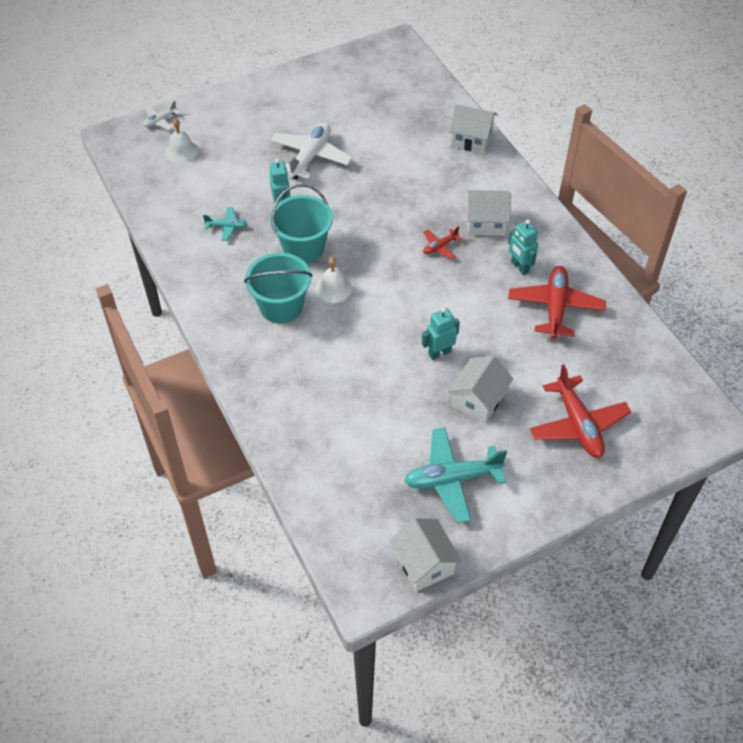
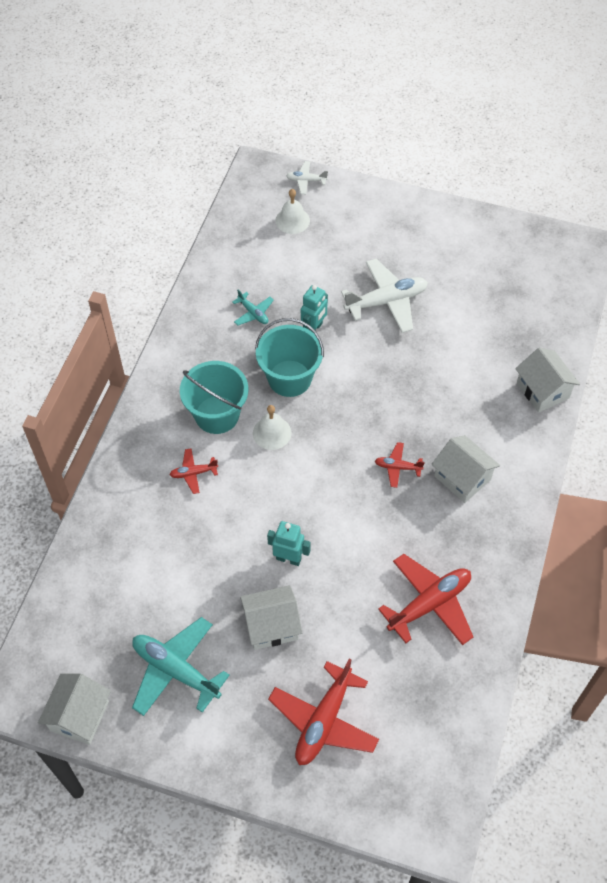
camera: 45 degrees right, 5 degrees up
(311, 354) = (193, 473): none -> red plane
(519, 267) = (443, 542): turquoise robot -> none

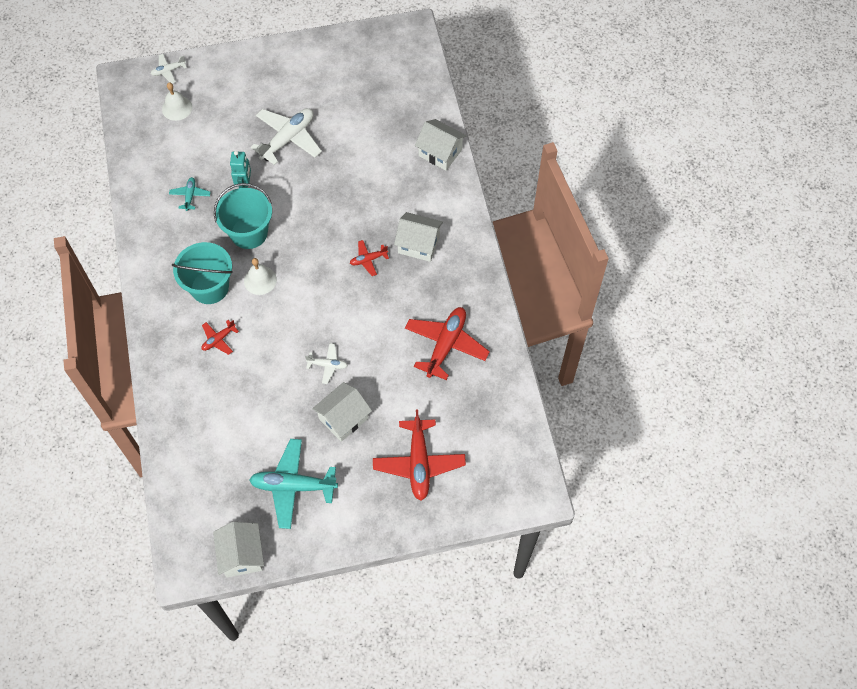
camera: 30 degrees left, 5 degrees up
(253, 313) = (190, 196): turquoise plane -> turquoise plane turned 105 degrees counterclockwise
(288, 558) = (327, 365): turquoise robot -> white plane

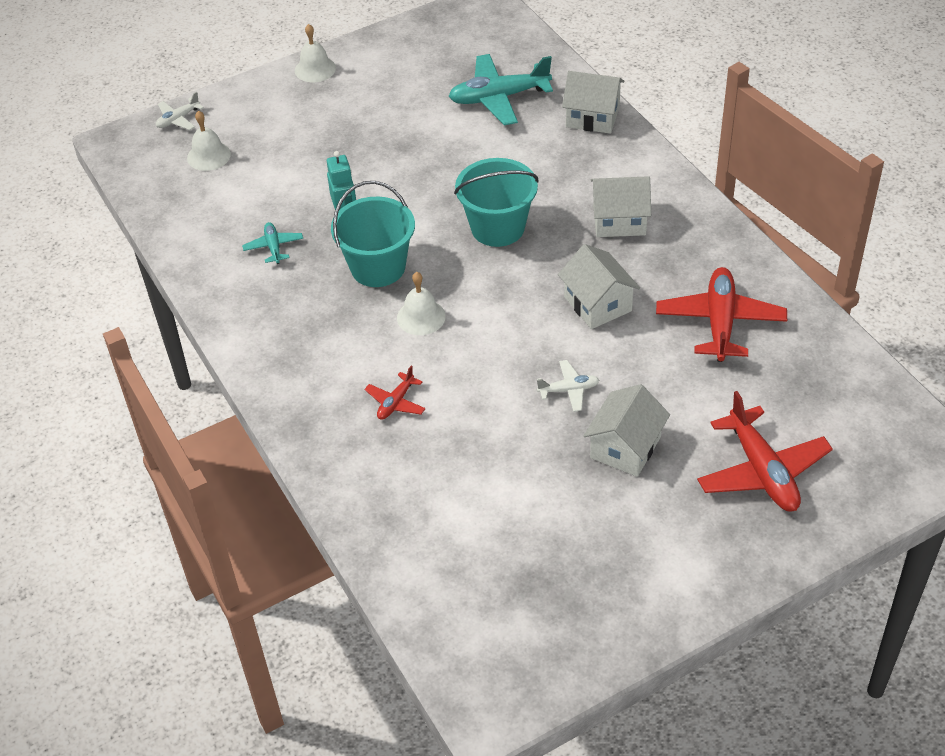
camera: 15 degrees left, 15 degrees down
(209, 287) = (352, 344): turquoise bucket -> turquoise bucket (497, 227)
(242, 555) = (567, 666): white house -> white house (598, 304)
(273, 54) = (315, 69): none -> white bell
(288, 139) = (380, 152): white plane -> none
(293, 486) = (597, 552): turquoise plane -> turquoise plane (499, 97)
(368, 259) = (560, 255): red plane -> none

